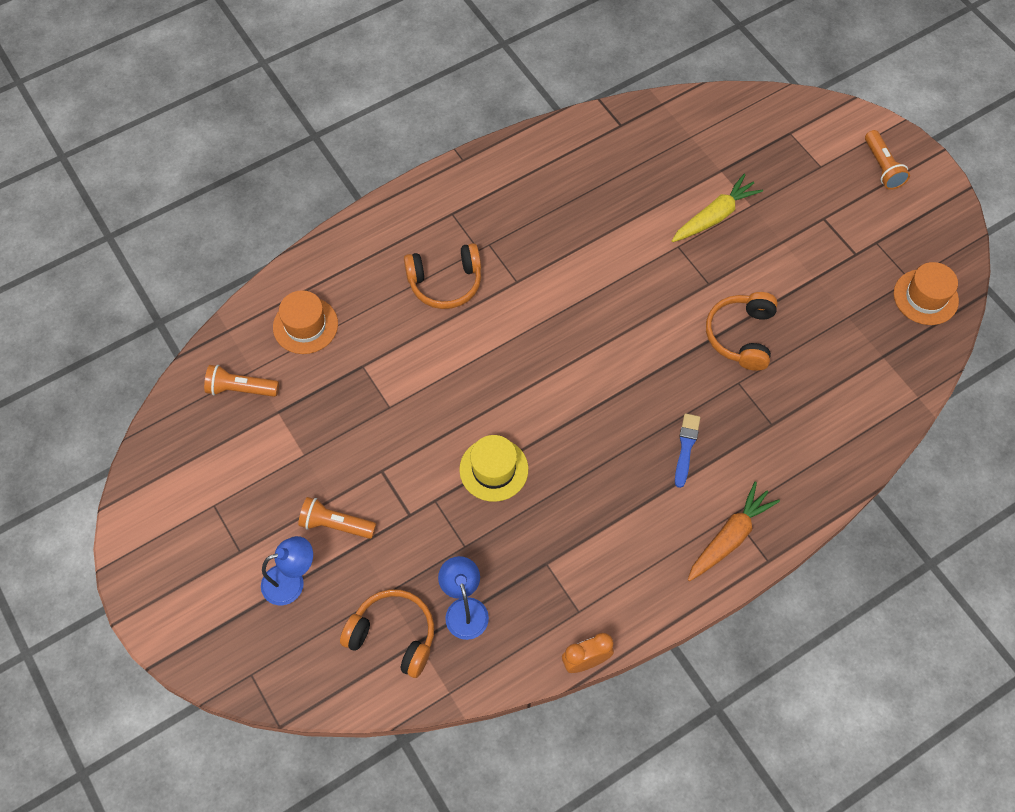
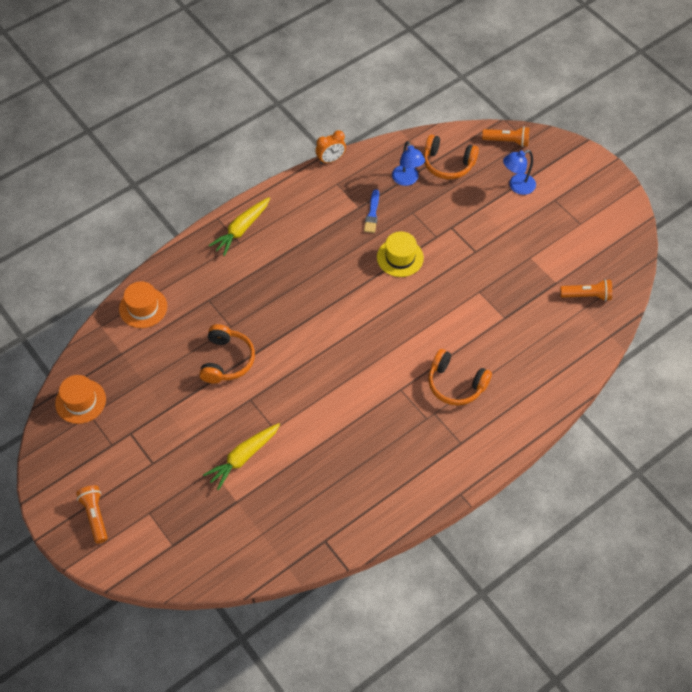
camera: 175 degrees right, 5 degrees down
(305, 325) = (554, 343): orange hat -> orange hat (143, 307)
(335, 524) = (498, 218): orange flashlight -> orange flashlight (507, 141)
(445, 283) = (456, 384): orange headphones -> orange headphones turned 135 degrees counterclockwise
(686, 448) = (269, 280): blue brush -> blue brush (372, 213)
(729, 537) = (241, 229): orange carrot -> yellow carrot

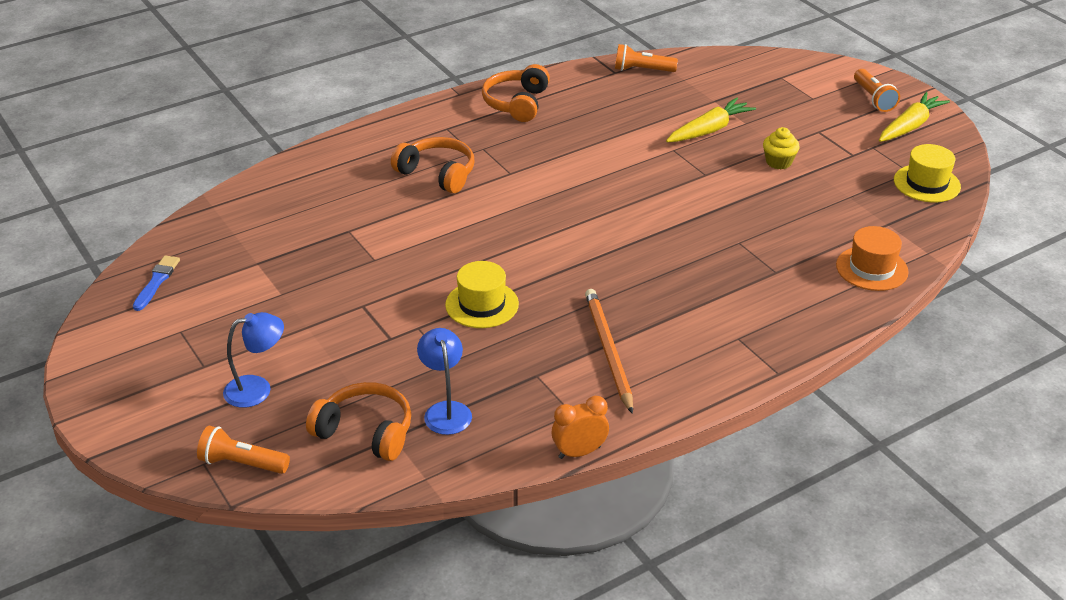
camera: 175 degrees left, 20 degrees down
(80, 401) = (926, 183): orange hat -> yellow hat
(191, 419) = (778, 162): none -> yellow cupcake
(226, 360) = (740, 210): orange headphones -> orange headphones (517, 103)
(241, 229) = (735, 355): yellow carrot -> yellow carrot (910, 126)
(318, 227) = (608, 351): none -> orange pencil
(372, 213) = (515, 364): blue brush -> blue brush (156, 282)
(587, 295) = (220, 246): orange flashlight -> orange flashlight (642, 70)

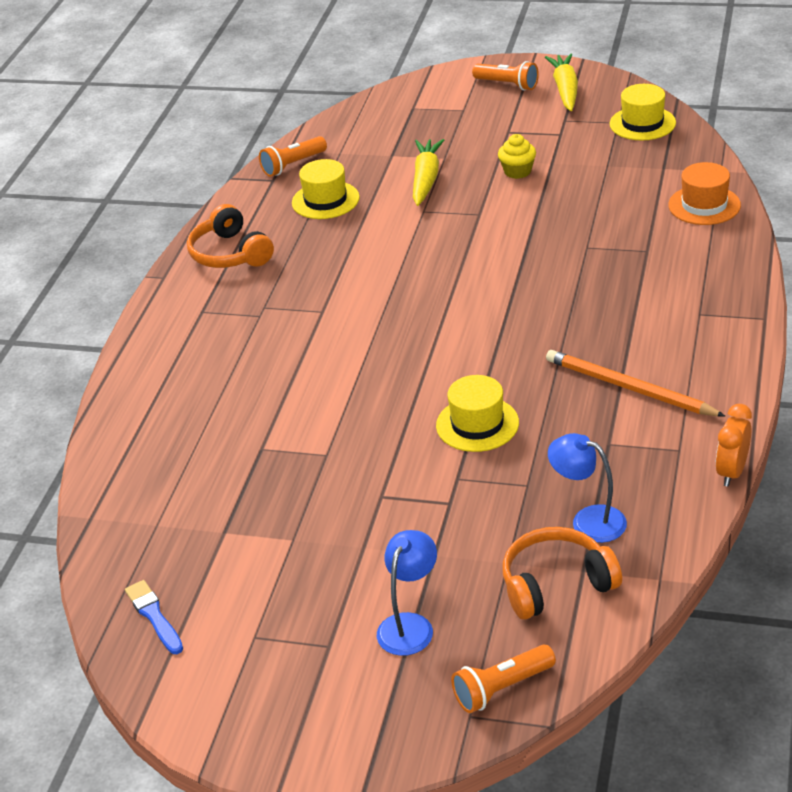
camera: 40 degrees left, 0 degrees up
(437, 174) = (260, 352): orange headphones -> none
(625, 105) = (325, 200): none -> yellow hat

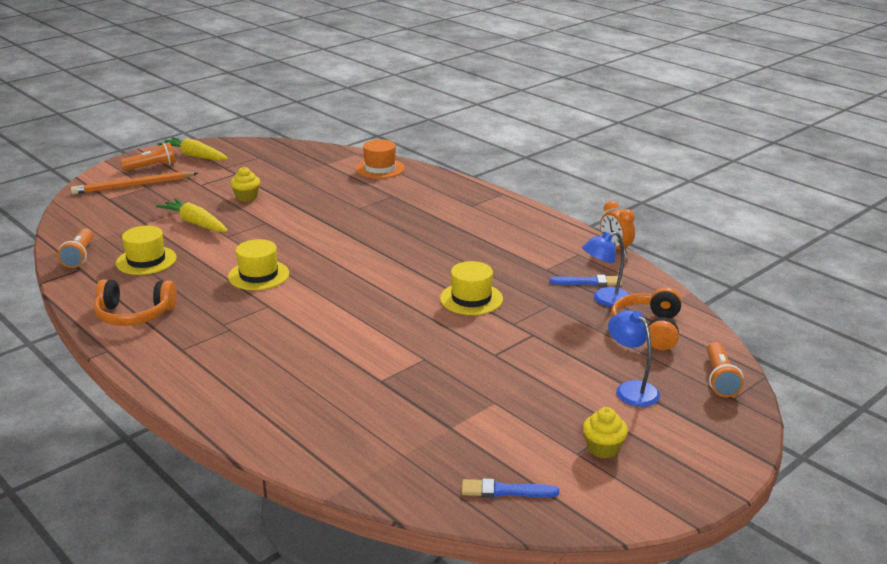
camera: 60 degrees left, 10 degrees down
(278, 652) = (603, 448): none -> yellow cupcake
(616, 489) = (588, 282): none -> blue brush
(629, 388) = (506, 246): orange pencil -> orange pencil (133, 186)
(642, 123) = (274, 152): yellow hat -> yellow hat (258, 275)

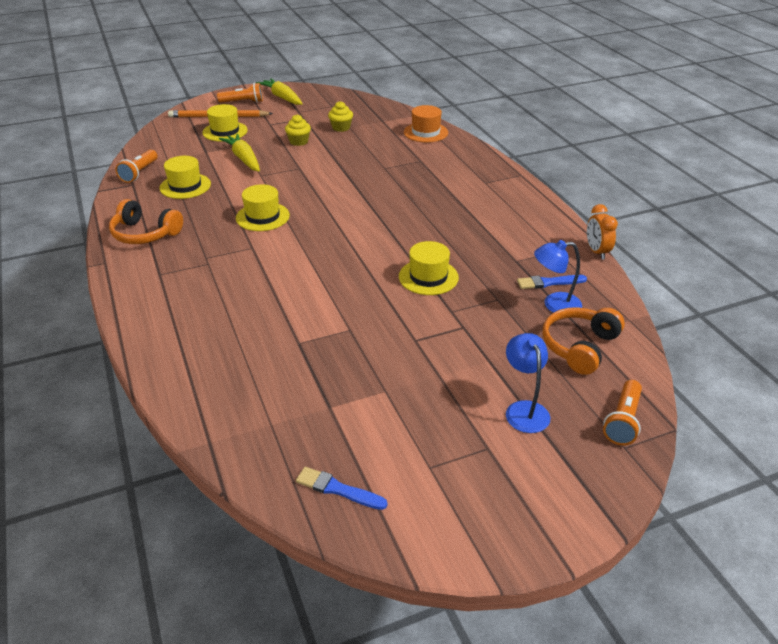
camera: 20 degrees right, 10 degrees up
(152, 199) = (225, 131): none -> yellow hat
(588, 282) = (549, 282): blue brush -> blue brush turned 150 degrees clockwise
(603, 448) = (458, 469): yellow cupcake -> yellow cupcake (341, 128)

